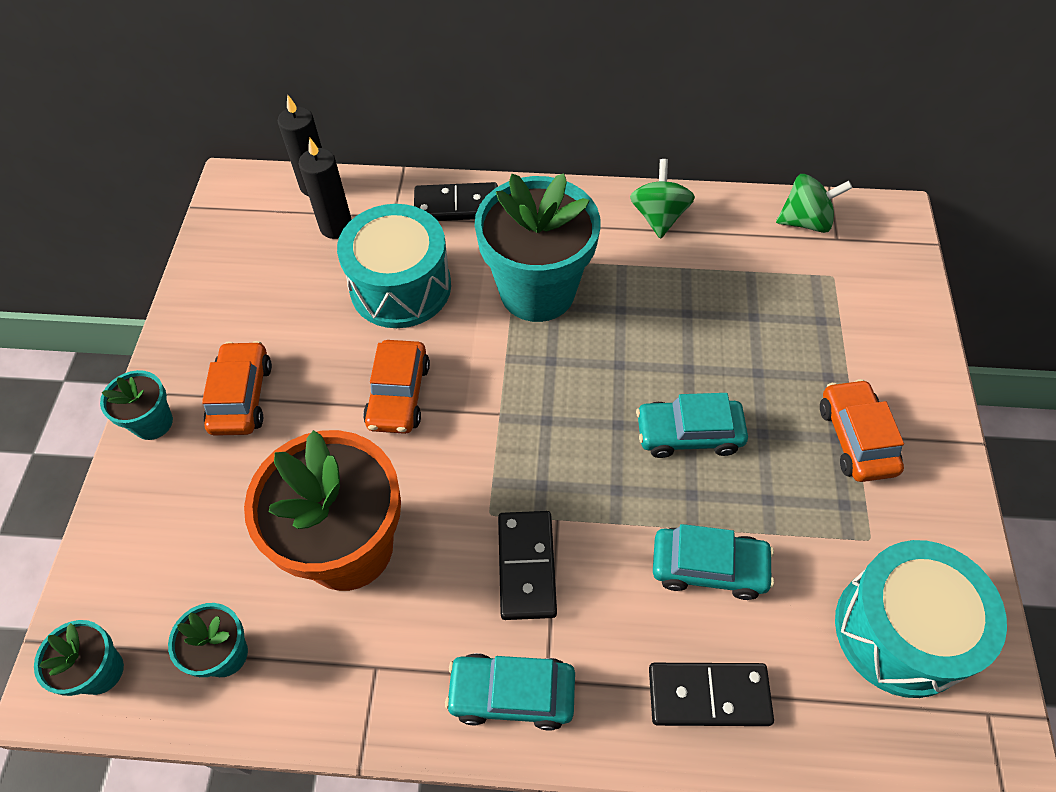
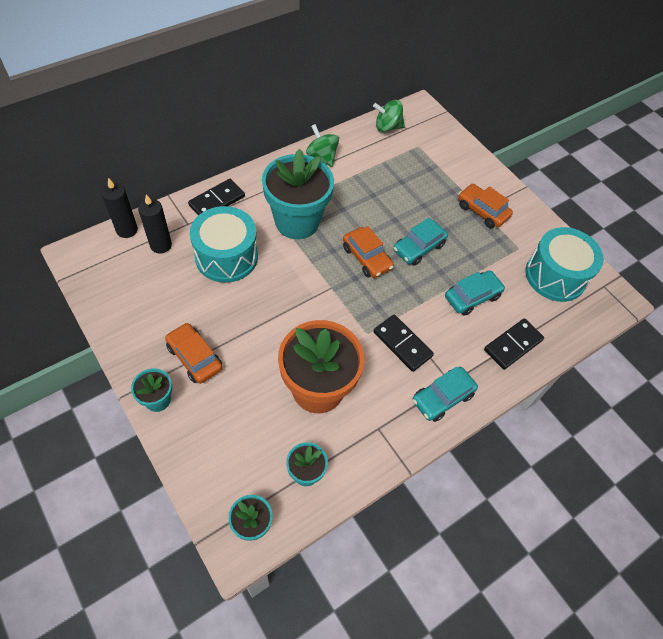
camera: 45 degrees left, 0 degrees up
(398, 395) = (275, 308): orange car -> orange car (366, 258)
(805, 221) = (387, 127): green spinning top -> green spinning top turned 135 degrees counterclockwise

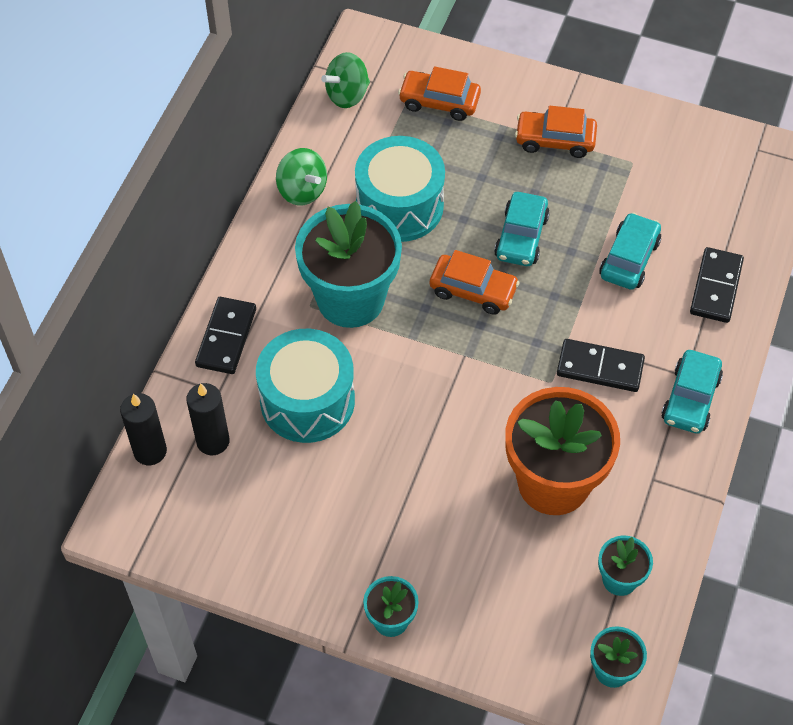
camera: 30 degrees left, 0 degrees up
(194, 357) = (386, 544): orange car -> orange car (439, 101)
(322, 157) = (302, 191): green spinning top -> green spinning top turned 150 degrees counterclockwise
(555, 276) = (698, 171): turquoise drum -> turquoise drum (399, 206)

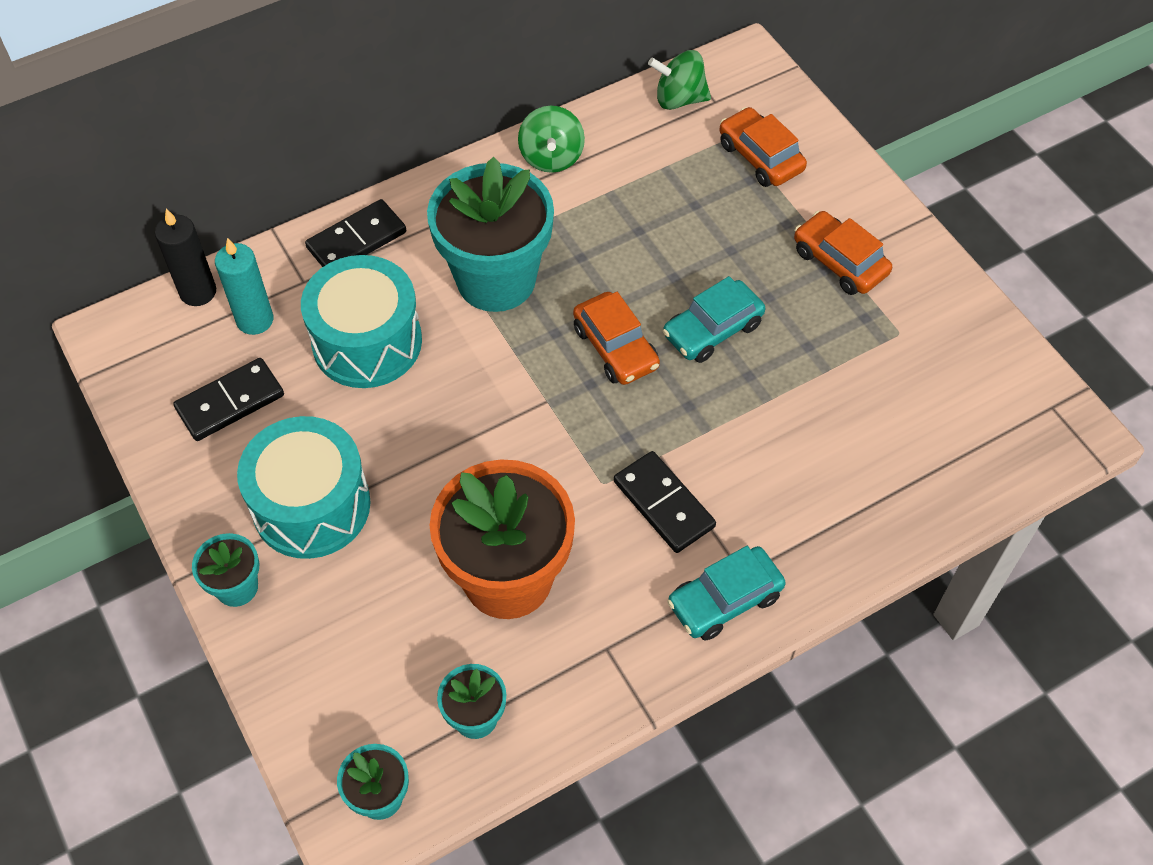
camera: 40 degrees right, 0 degrees up
(213, 441) = (255, 320): black candle -> turquoise candle
(399, 206) = (626, 226): turquoise drum -> turquoise drum (311, 505)
(629, 259) = (800, 422): turquoise car -> none
(715, 287) = (864, 511): black domino -> black domino (230, 402)

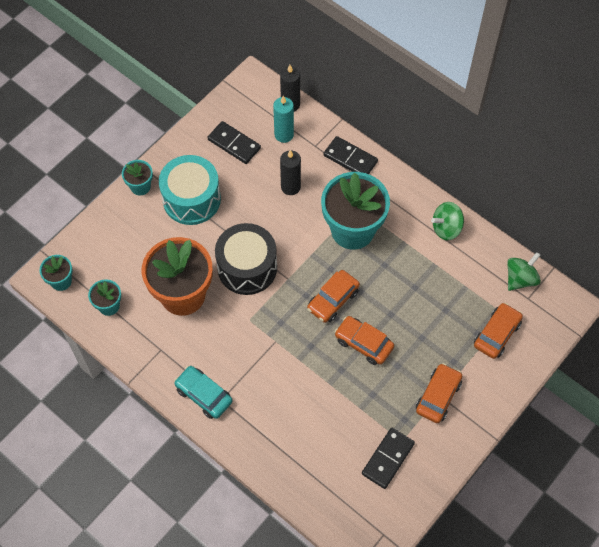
camera: 70 degrees right, 5 degrees up
(367, 342) = (290, 187): turquoise drum -> black candle
(497, 456) = (247, 267): none -> black drum
(663, 504) = (247, 351): black domino -> black domino (387, 458)
(679, 99) = (520, 279): green spinning top -> green spinning top turned 60 degrees clockwise
(712, 330) = (363, 343): turquoise car -> orange car

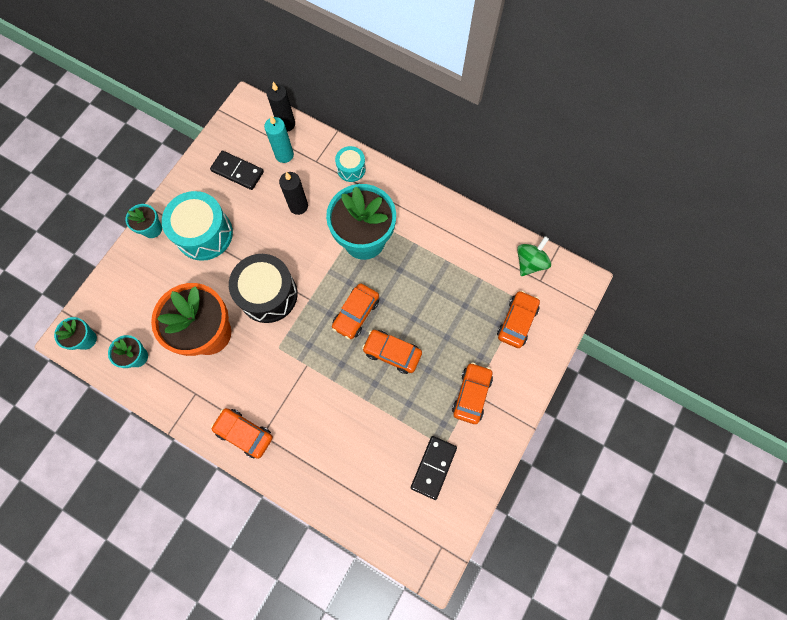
camera: 10 degrees left, 10 degrees up
(204, 395) = (244, 433): turquoise car -> orange car
(350, 159) = (351, 169): black domino -> turquoise drum
(446, 228) = (452, 223): green spinning top -> none

